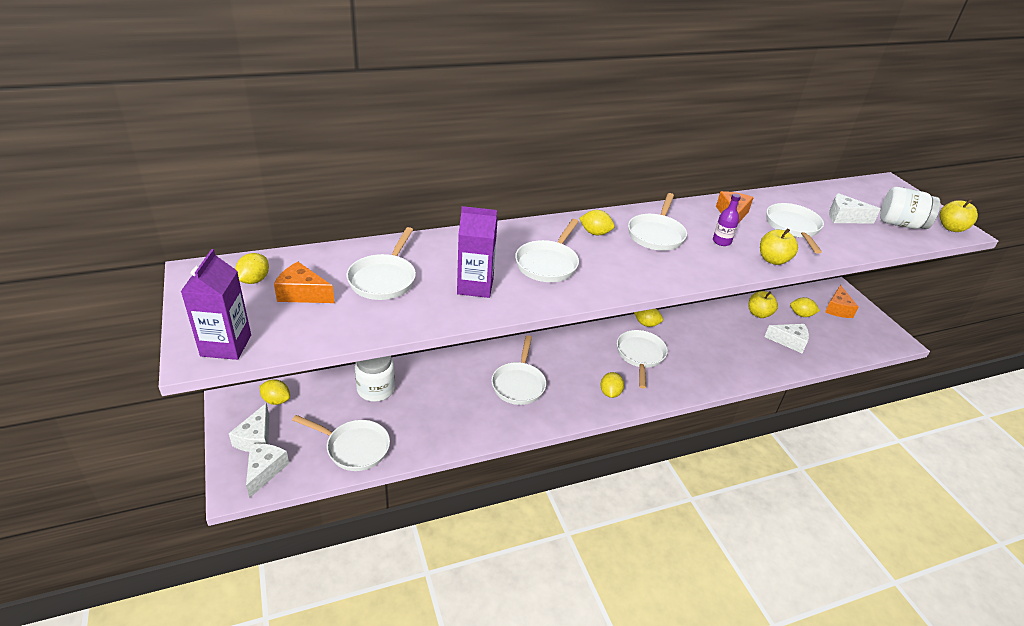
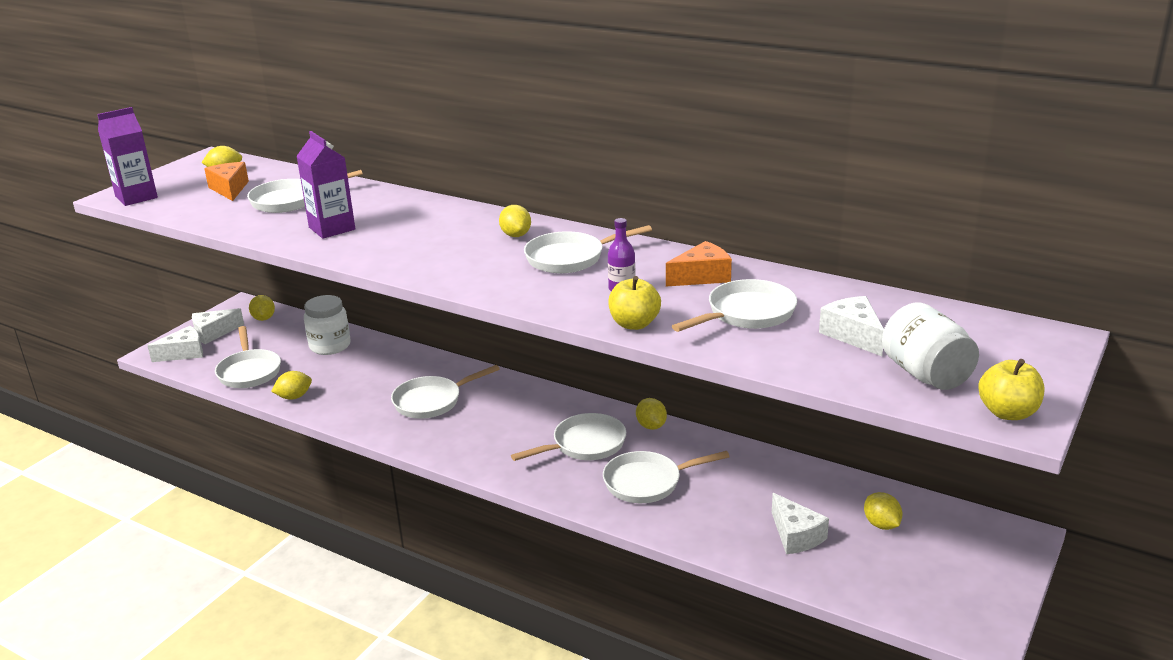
camera: 55 degrees right, 10 degrees down
(548, 264) = (419, 238): white pan -> white pan (647, 482)
(610, 393) = (491, 453): yellow lemon -> yellow lemon (294, 397)
(758, 314) = (817, 491): yellow apple -> none
(837, 309) = (960, 551): orange cheese -> none

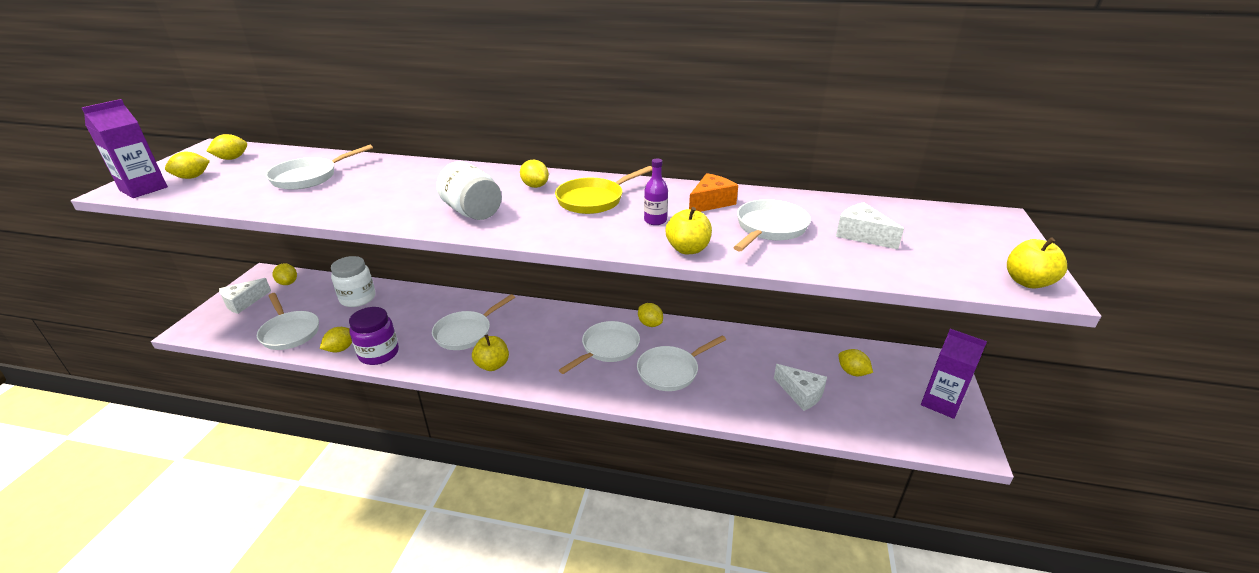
camera: 20 degrees left, 5 degrees up
(182, 189) = (192, 177): none -> yellow lemon
(184, 353) = (219, 325): white cheese -> none
(229, 189) = (242, 173): orange cheese -> none
(331, 408) = (379, 353): none -> purple jar
(332, 228) = (362, 197): purple carton -> purple carton (941, 403)
(445, 440) = (492, 365): none -> yellow apple
(570, 258) = (594, 200): white pan -> yellow pan
(926, 374) = (942, 259): white jar -> white jar (472, 212)

